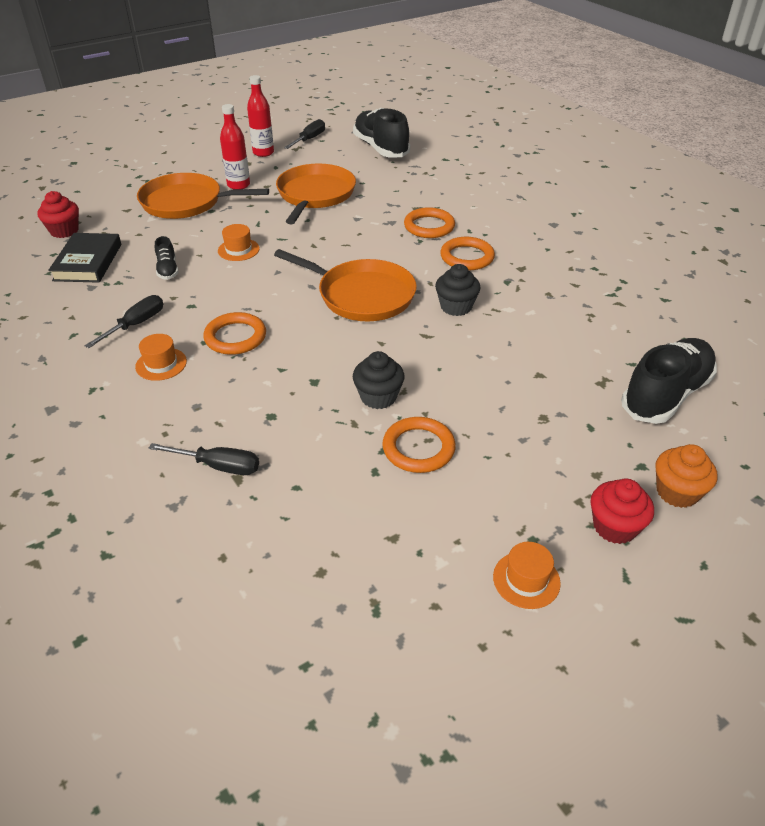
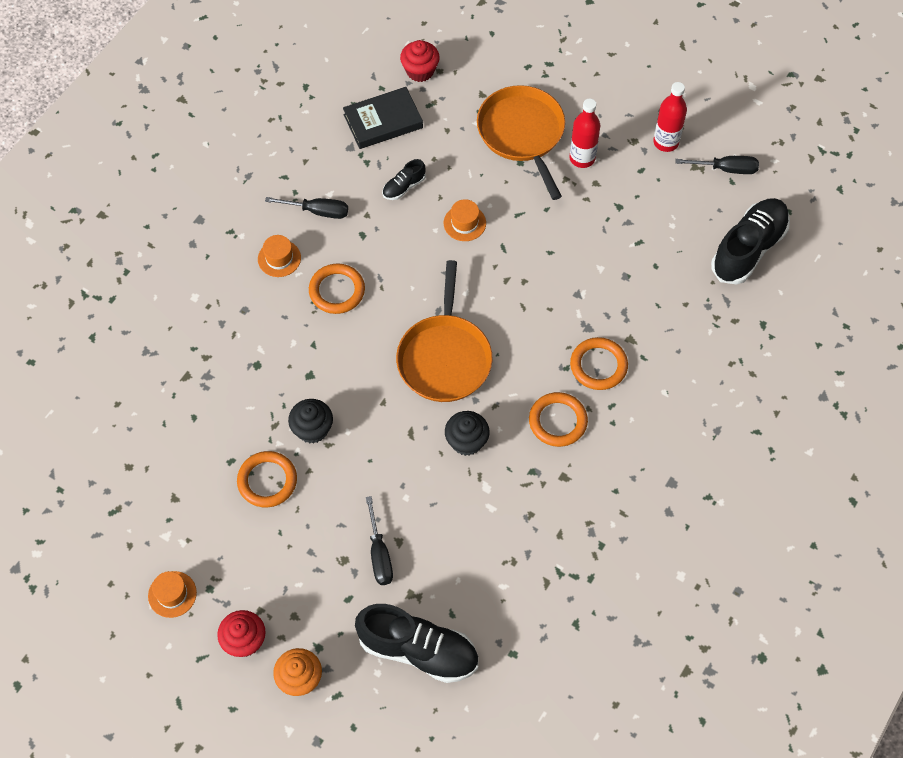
camera: 65 degrees right, 20 degrees up
(219, 466) = (192, 359): black screwdriver -> black screwdriver (379, 555)
(315, 195) = (602, 235): orange pan -> none

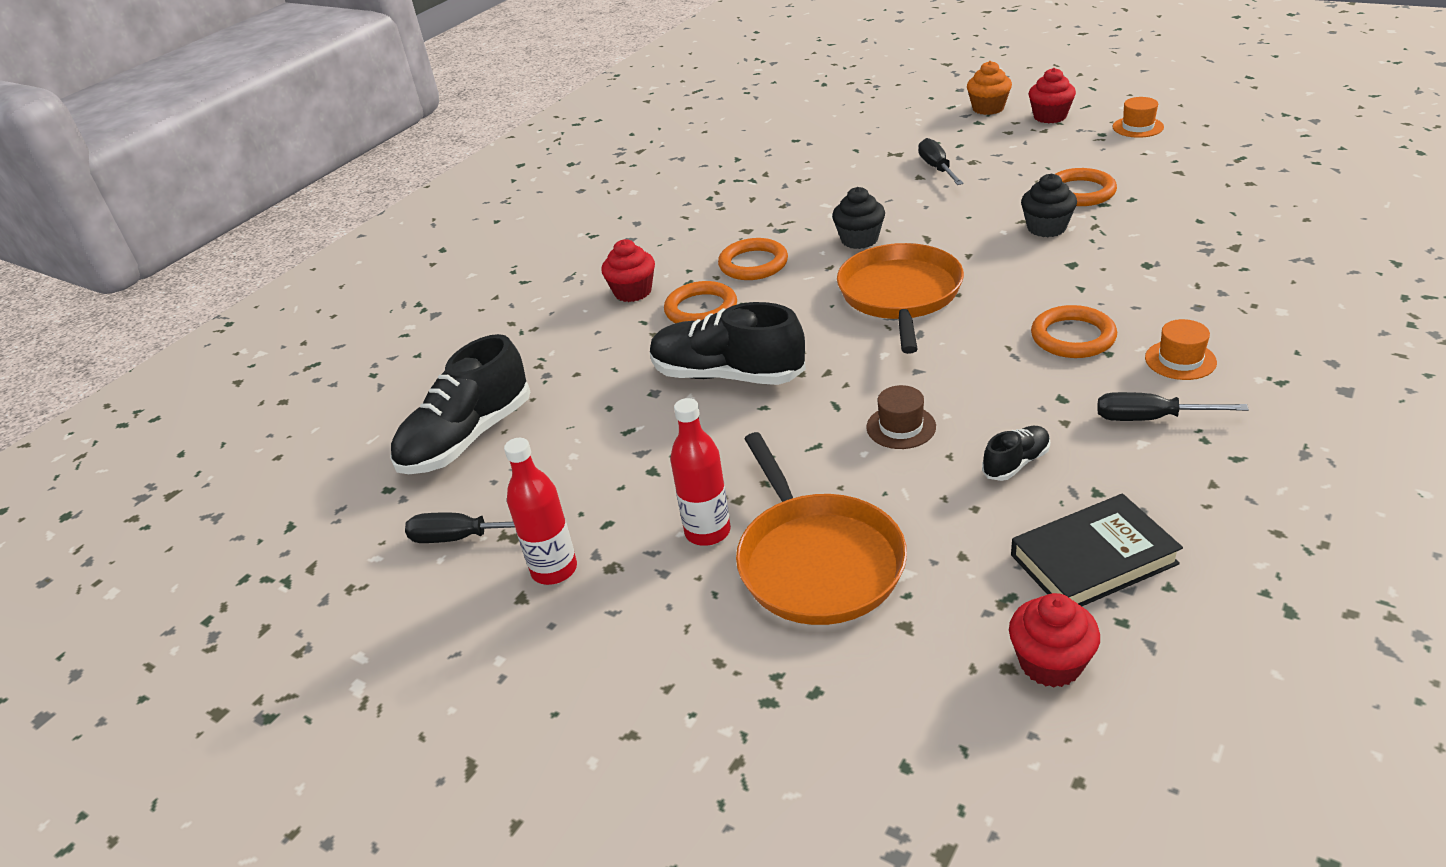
camera: 175 degrees left, 25 degrees down
(418, 650) = (883, 131): black shoe -> black shoe (727, 375)
(464, 223) = (901, 427): orange hat -> brown hat
(657, 399) = (633, 292): none -> red cupcake

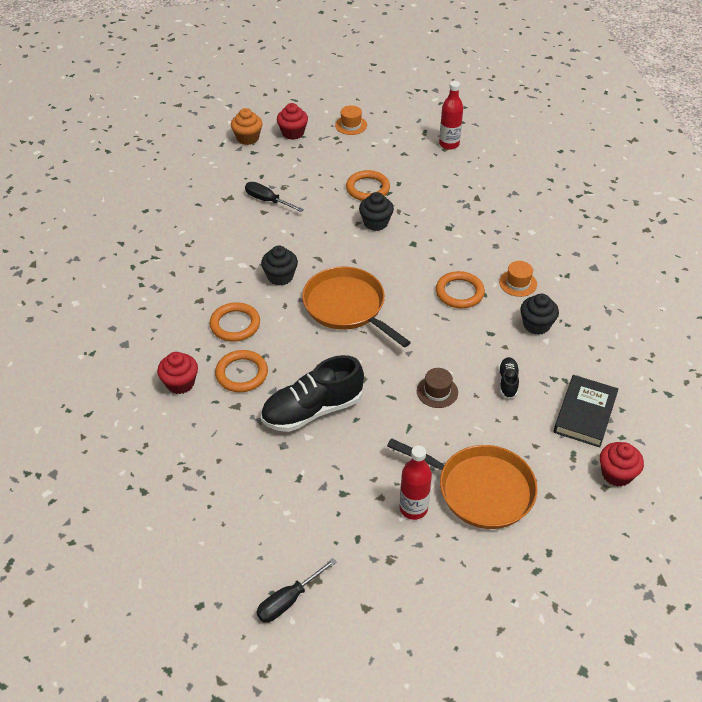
camera: 50 degrees left, 10 degrees up
(467, 438) = (206, 543): black shoe -> none
(554, 570) = (363, 581): red bottle -> red bottle (449, 144)
(1149, 418) = (536, 325): black screwdriver -> black cupcake

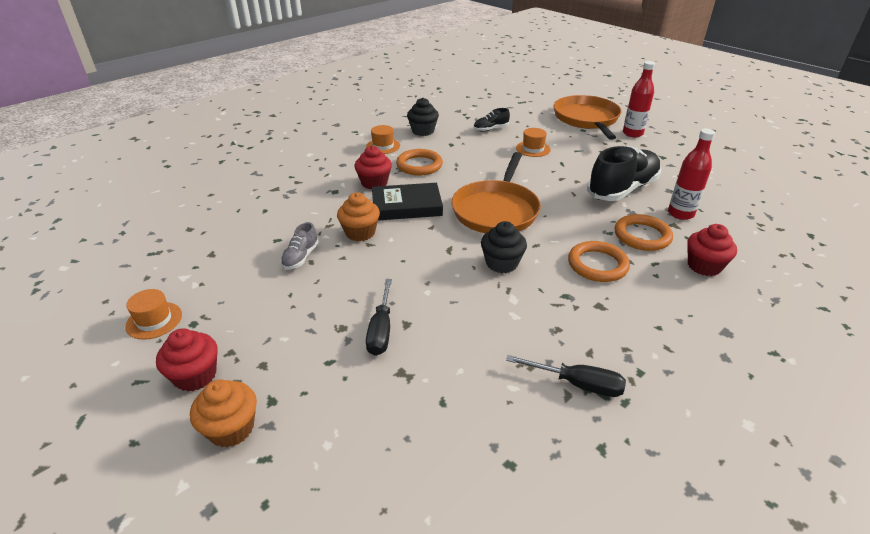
camera: 120 degrees left, 10 degrees down
(288, 601) = (756, 151): black screwdriver -> black screwdriver (578, 384)
(312, 410) = (622, 189): black shoe -> black shoe turned 75 degrees counterclockwise
(368, 188) = (301, 257): orange ring -> grey shoe
(375, 223) = (360, 233): black cupcake -> orange cupcake
(437, 391) = (533, 149): brown hat -> orange hat
(449, 144) = (177, 228): red bottle -> red bottle (680, 214)
(585, 414) = (485, 104): black book -> black book (406, 206)
(616, 474) = (518, 90): red cupcake -> red cupcake (374, 183)

